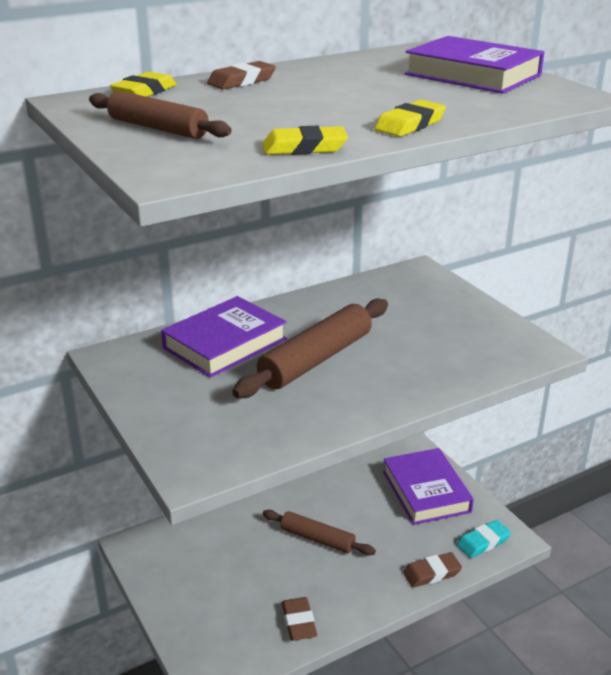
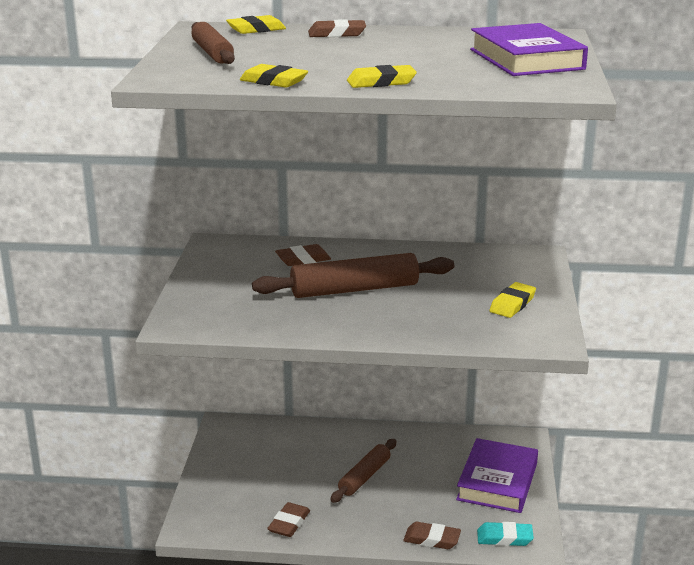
camera: 35 degrees right, 5 degrees down
(225, 343) = (303, 259): purple book -> brown eraser
(317, 539) = (364, 477): brown rolling pin -> brown rolling pin turned 60 degrees clockwise
(464, 325) = (512, 304): none -> yellow eraser

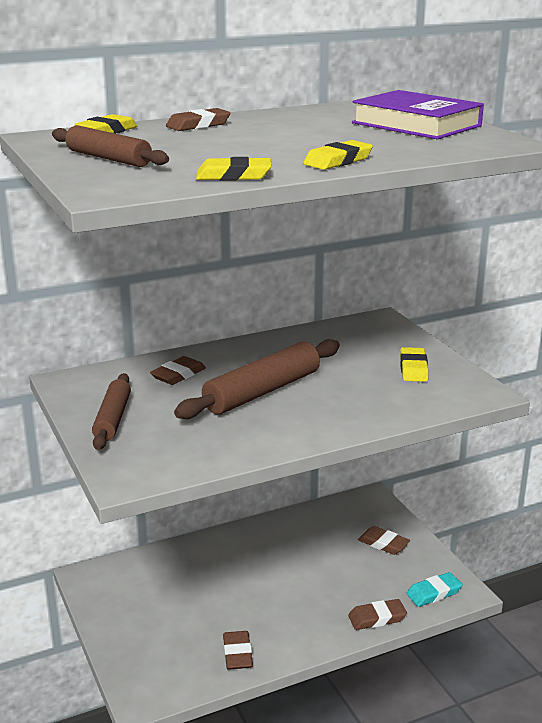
camera: 30 degrees left, 0 degrees up
(364, 477) = (267, 580): brown rolling pin -> brown rolling pin (112, 419)
(497, 481) = (383, 544): purple book -> brown eraser

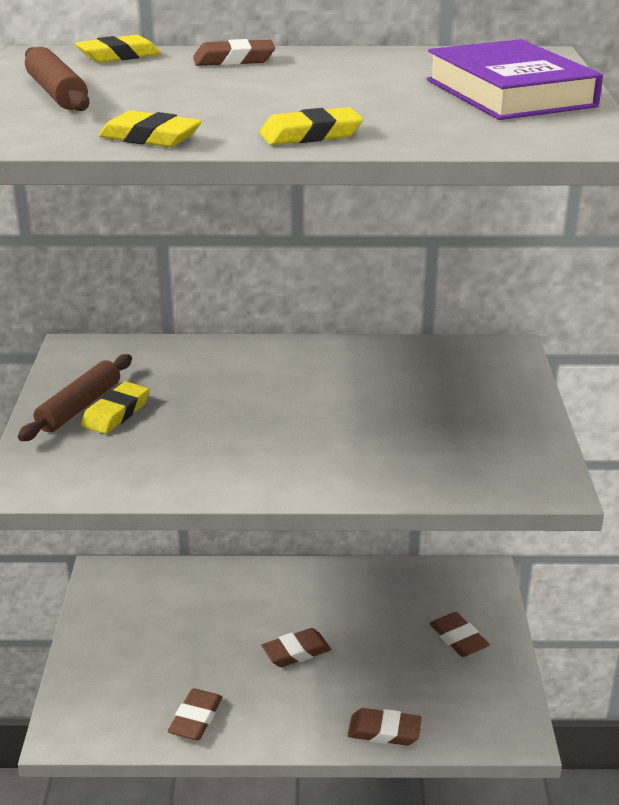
camera: 25 degrees right, 5 degrees up
(178, 375) = (198, 369): brown eraser -> brown eraser (296, 652)
(262, 391) = (271, 413): brown rolling pin -> none
(413, 368) = (486, 427): yellow eraser -> yellow eraser (116, 413)
(434, 593) = (477, 723): turquoise eraser -> none

